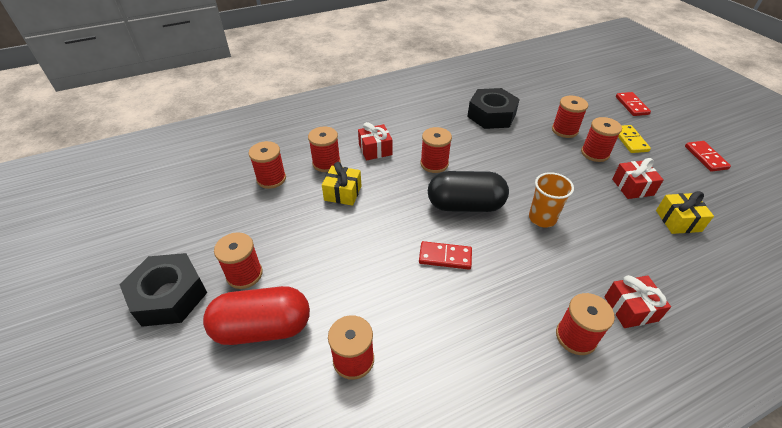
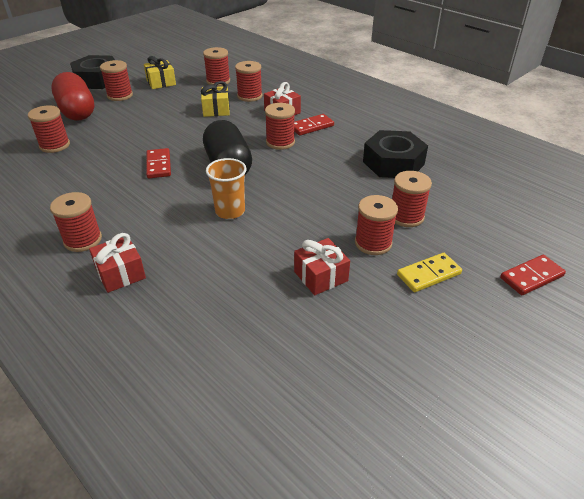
camera: 70 degrees right, 5 degrees down
(678, 221) = (272, 316): yellow gift -> yellow gift (161, 82)
(705, 157) = (445, 357): red domino -> red domino (311, 126)

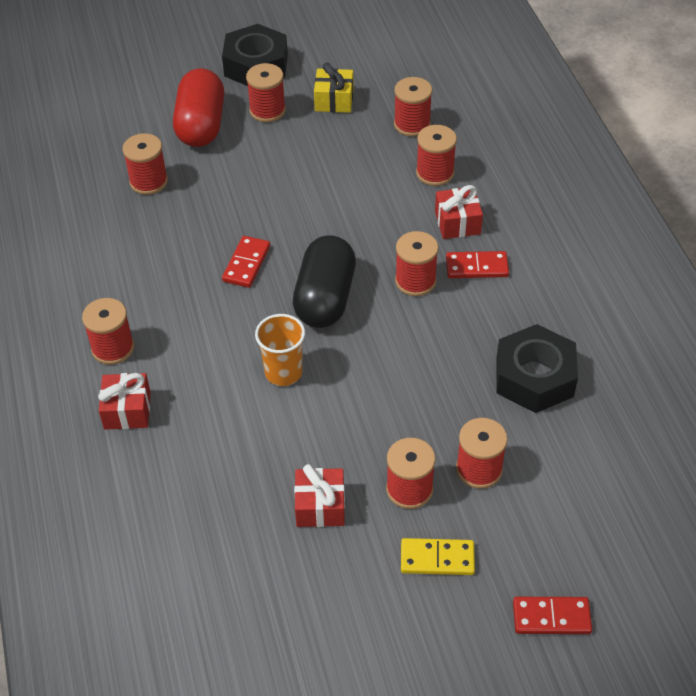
camera: 30 degrees right, 10 degrees up
(216, 110) = (373, 185): yellow gift -> none

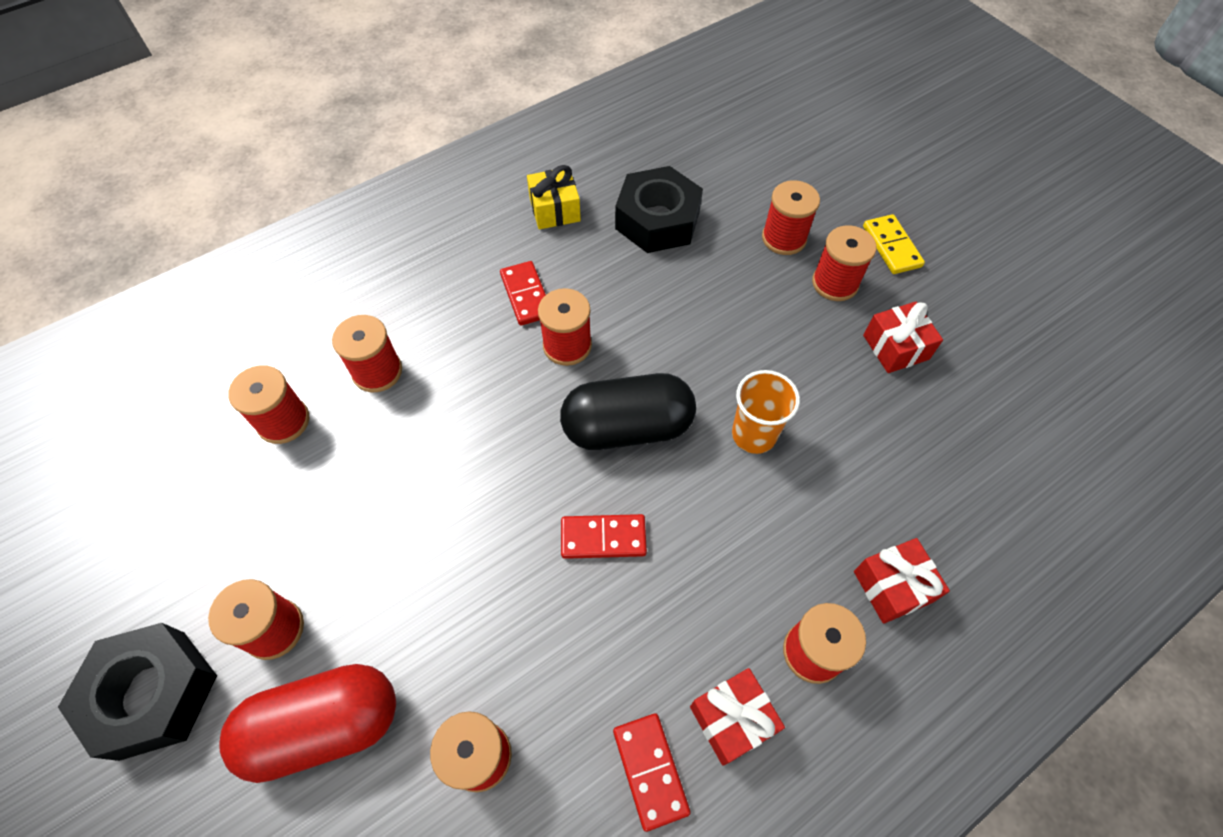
camera: 110 degrees left, 10 degrees up
(334, 100) = (239, 537): yellow gift -> yellow gift (554, 210)
(457, 223) = (460, 328): red gift -> red gift (732, 719)
(551, 617) = (894, 166): red domino -> red domino (650, 771)

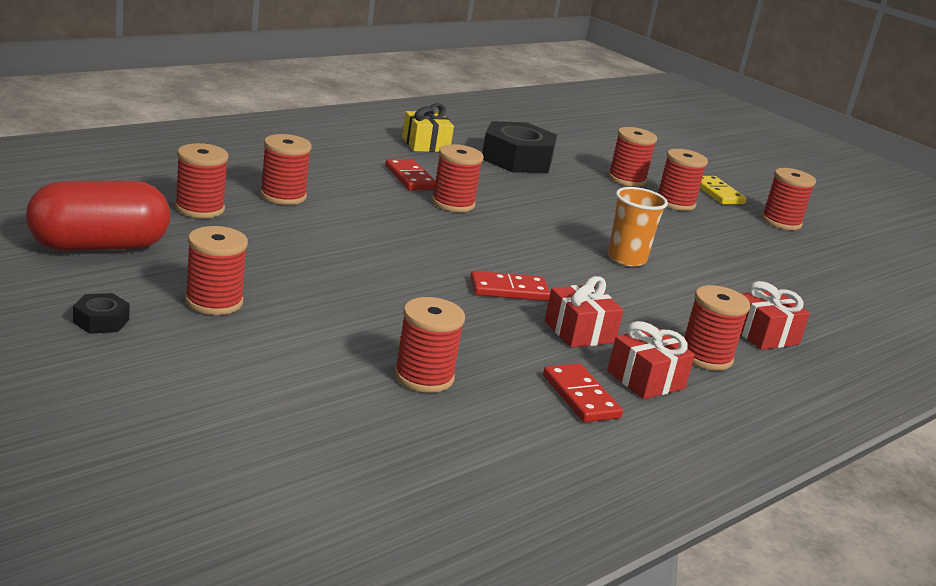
camera: 10 degrees left, 35 degrees down
(153, 693) = (101, 321): black nut -> black nut, size x0.44
(324, 726) = (274, 351): red capsule -> red capsule (99, 246)
(627, 427) = (516, 244): black capsule -> none
(895, 347) = (734, 235): red gift -> red gift (579, 332)
(961, 301) = (781, 222): none -> red spool

